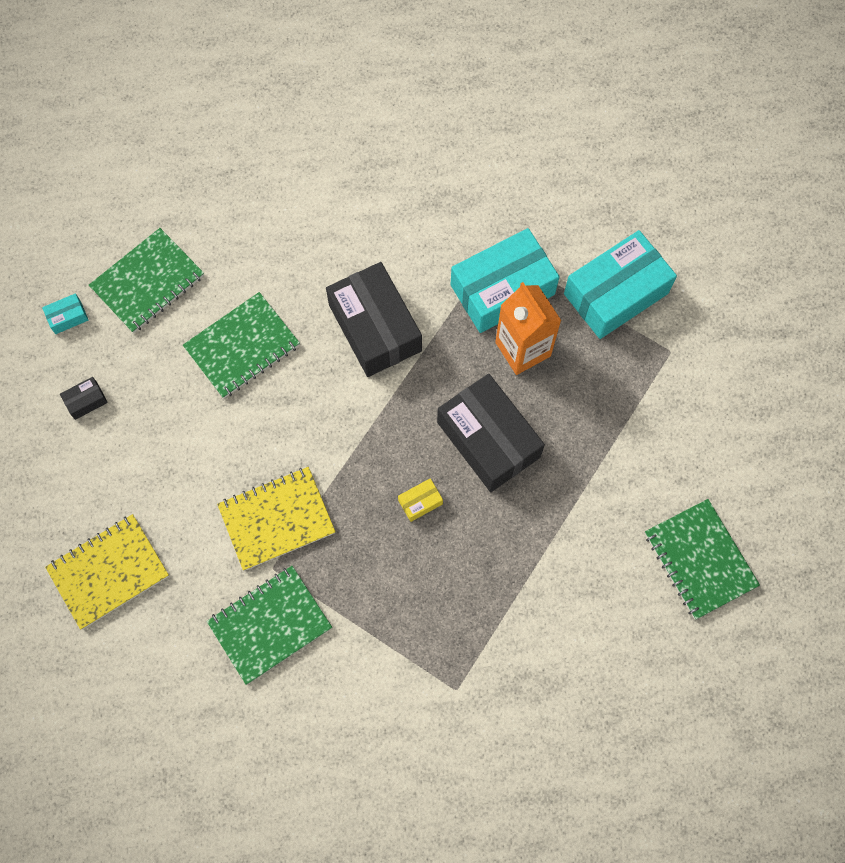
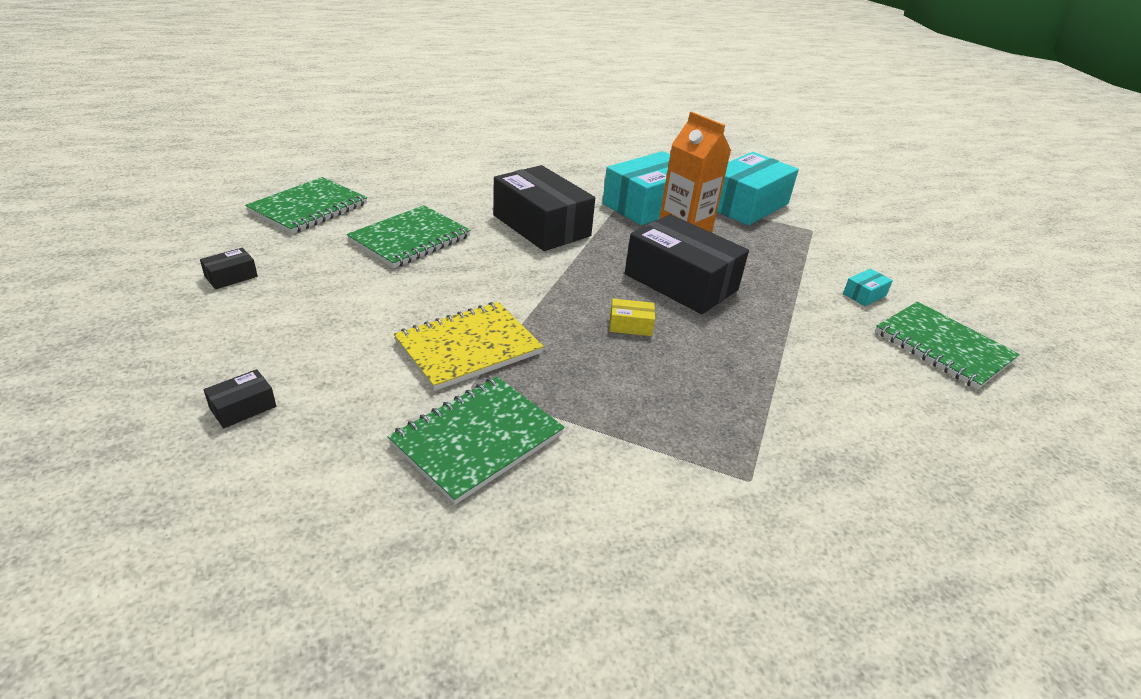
camera: 15 degrees left, 35 degrees down
(68, 317) = (218, 228): turquoise box -> turquoise box (864, 294)
(108, 572) = (243, 407): yellow notebook -> black box
(420, 502) = (630, 325): yellow box -> yellow box turned 45 degrees clockwise

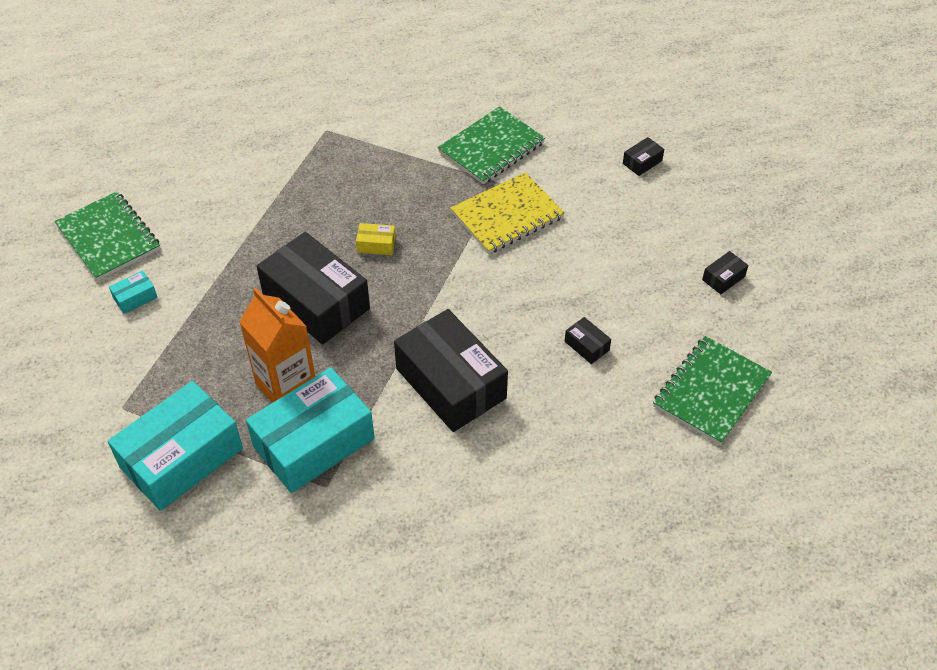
camera: 175 degrees left, 15 degrees up
(410, 239) = (587, 346): green notebook -> black box

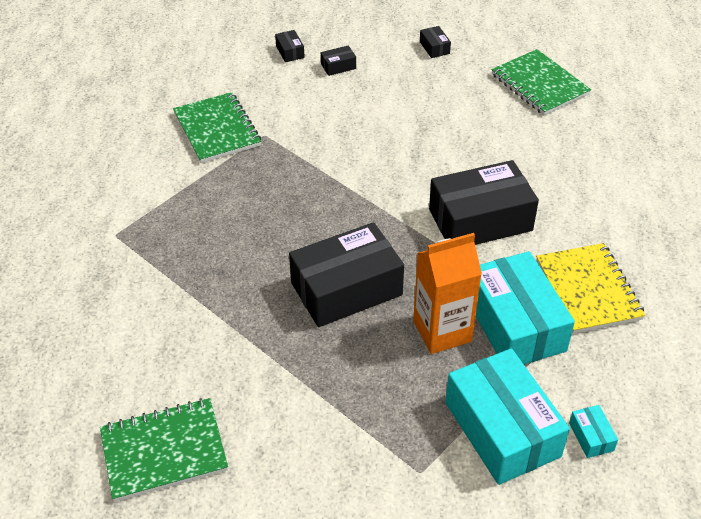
camera: 70 degrees left, 5 degrees down
(135, 297) = (270, 438): turquoise box -> turquoise box (591, 437)
(376, 245) = (295, 231): yellow box -> none
(507, 215) = (306, 141): yellow notebook -> yellow notebook (588, 290)
(587, 346) = (471, 133): black box -> black box (338, 66)

